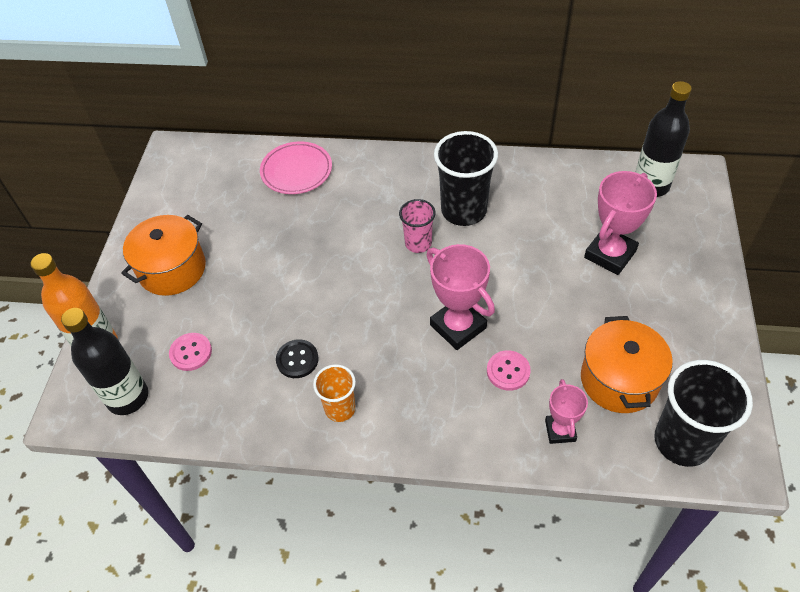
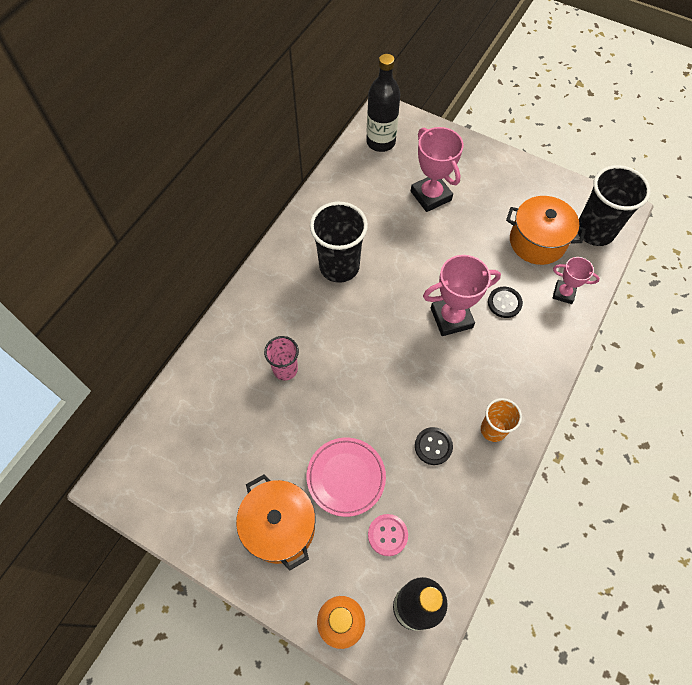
camera: 70 degrees left, 10 degrees up
(296, 171) = (217, 376): pink plate -> pink plate (346, 477)
(418, 243) = (356, 312): pink cup -> pink cup (285, 369)
(508, 371) = (504, 303): pink button -> black button

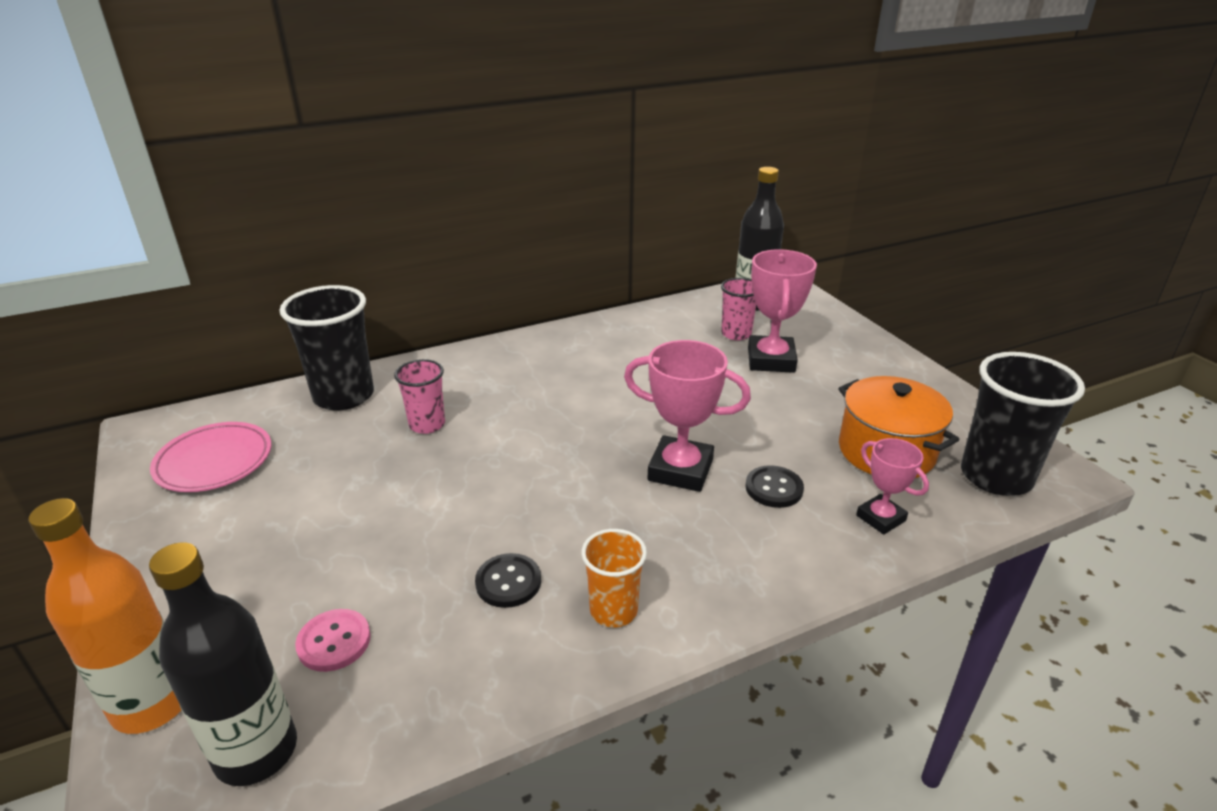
camera: 35 degrees right, 30 degrees down
(280, 527) = (233, 555): orange pot -> none
(339, 266) = (591, 372): black cup -> black cup (343, 396)
(346, 477) = (364, 551): pink plate -> pink plate (214, 462)
(394, 181) = (736, 334): none -> pink cup

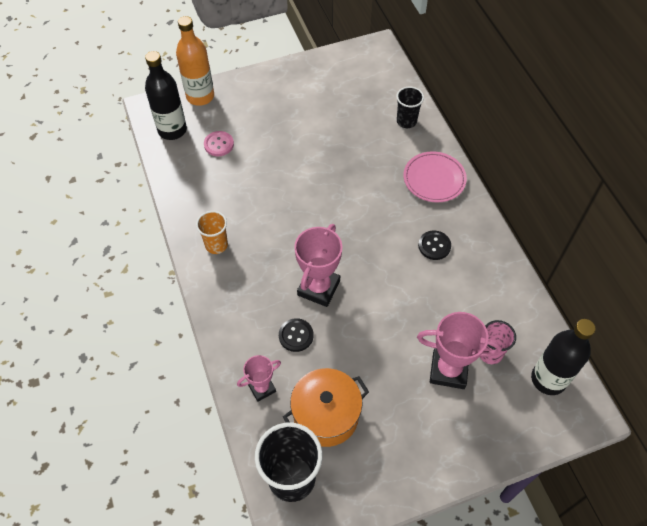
camera: 95 degrees right, 25 degrees up
(214, 462) = (347, 79): pink plate -> pink plate (434, 179)
(343, 396) = (406, 121): black cup -> black cup, size x0.57
(427, 424) = (374, 163): pink cup -> none
(508, 582) = (242, 204): black button -> black button (434, 246)

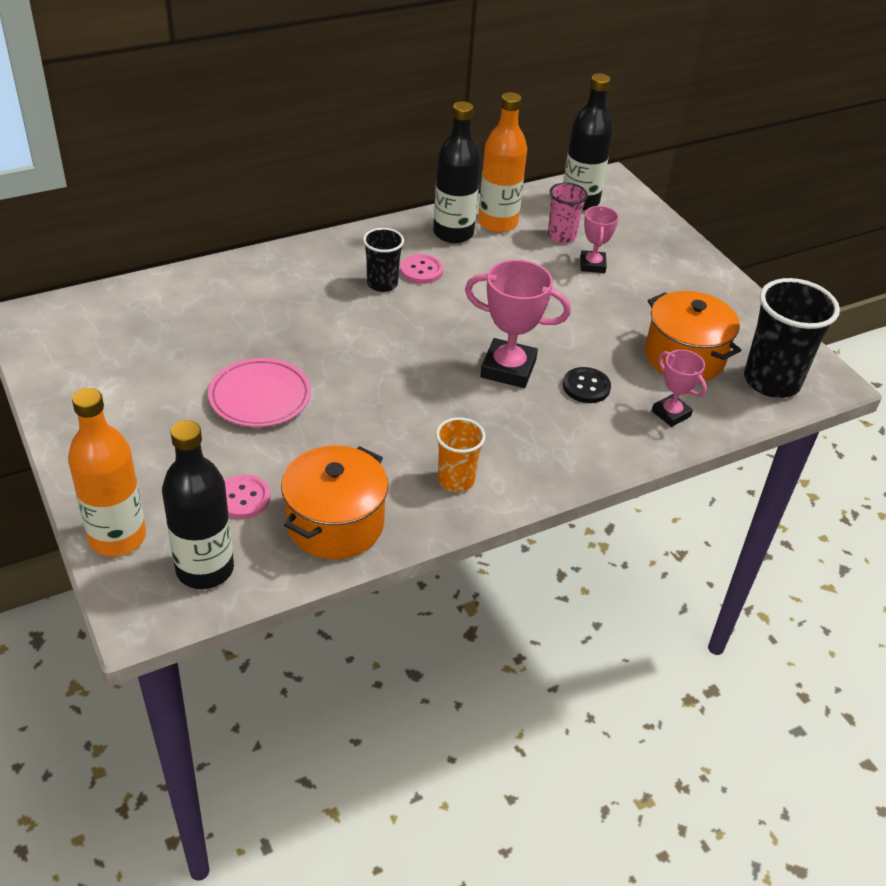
camera: 100 degrees left, 15 degrees down
(192, 184) = (335, 523): none -> orange pot
(406, 121) = (199, 290): black cup -> black cup (382, 284)
(434, 179) = (310, 268): pink plate -> pink plate (260, 397)
(434, 246) = (421, 270): black button -> pink button
(448, 370) = (592, 265): pink trophy -> pink trophy, size x0.59
(486, 272) = (453, 233): none -> black bottle
(505, 306) = (497, 223): none -> orange bottle

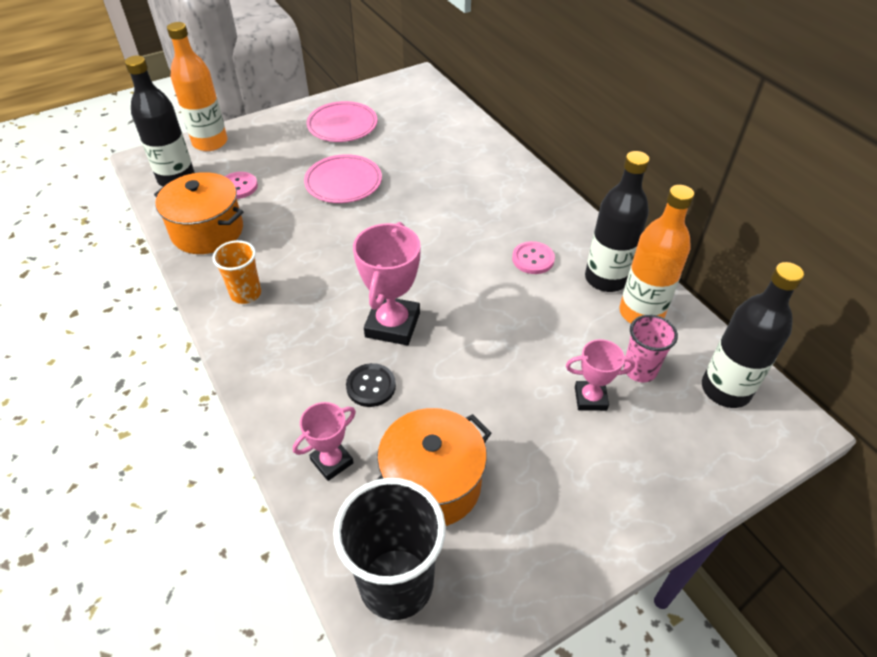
camera: 90 degrees right, 5 degrees up
(124, 395) = (342, 126): none -> pink plate
(382, 284) = (504, 235): black cup -> none

